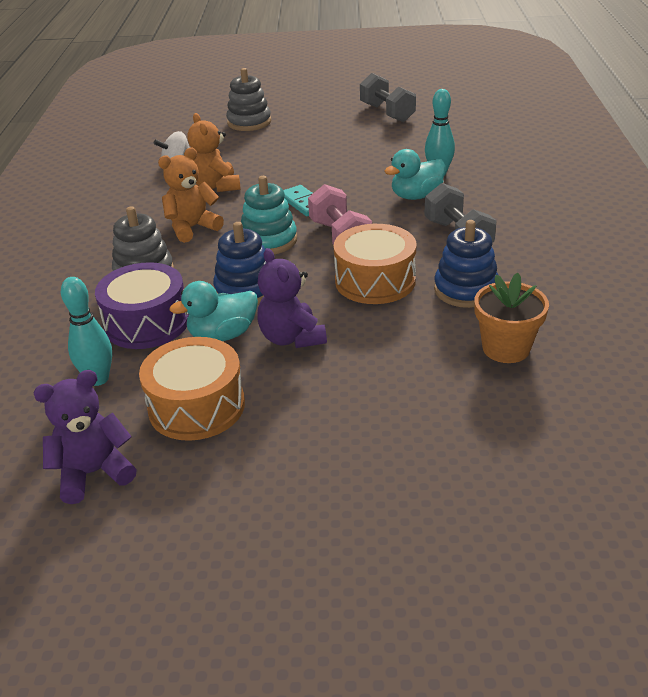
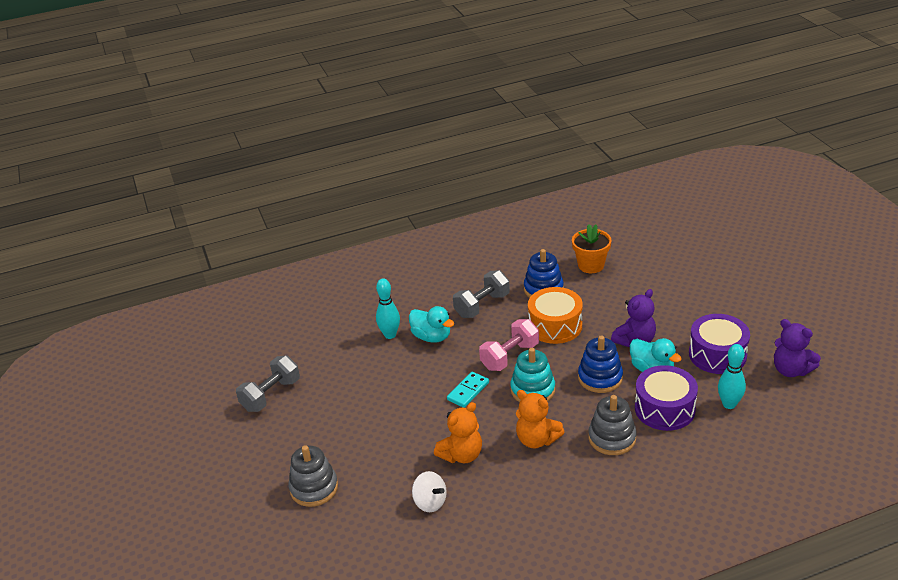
camera: 110 degrees left, 0 degrees up
(197, 406) = (717, 354): orange drum -> purple drum

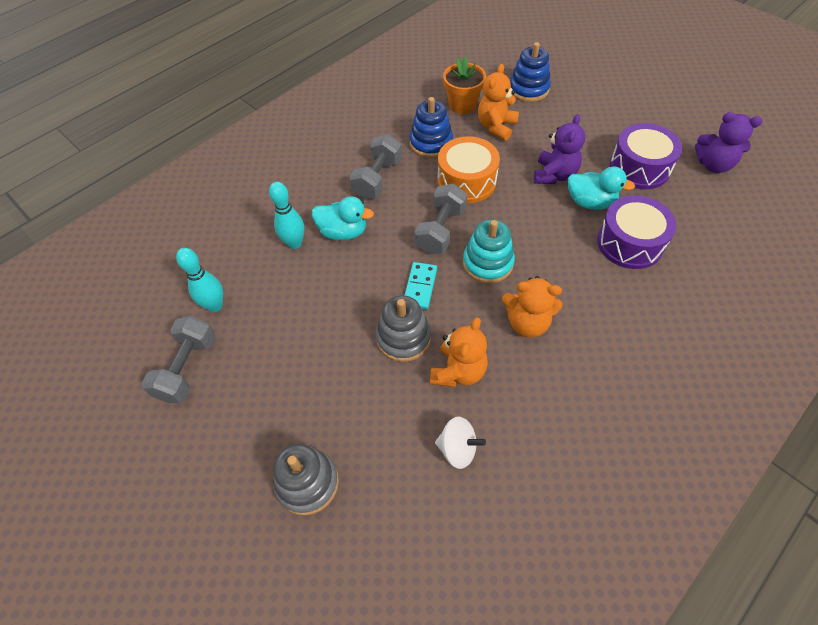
camera: 25 degrees left, 20 degrees up
(510, 356) = (441, 230): pink dumbbell -> grey dumbbell
(600, 378) = (546, 227): blue stacking toy -> blue stacking toy (528, 89)
(609, 290) = (496, 127): none -> orange teddy bear
(612, 438) = (601, 294): grey stacking toy -> grey stacking toy (403, 338)
(729, 404) = (684, 218): turquoise bowling pin -> turquoise bowling pin (215, 305)

